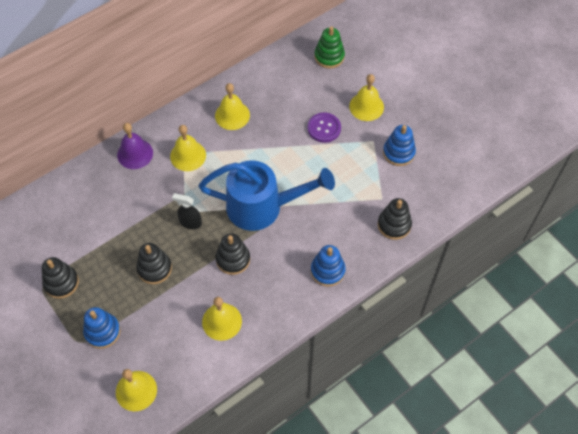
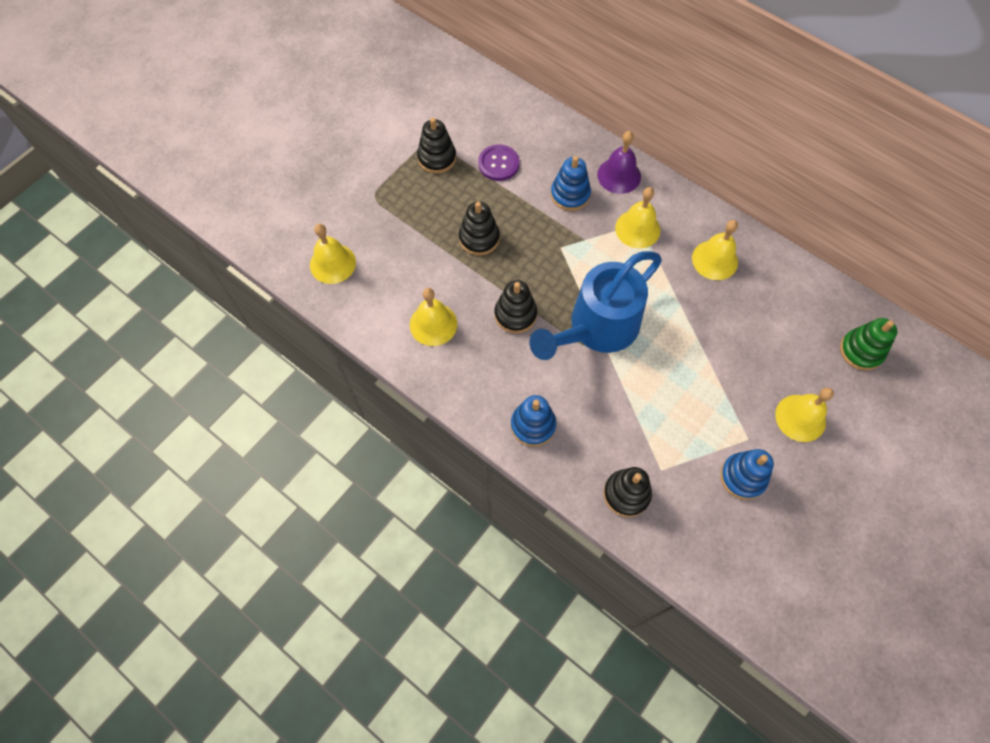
camera: 75 degrees right, 5 degrees up
(102, 331) = (391, 212): blue stacking toy -> blue stacking toy (570, 195)
(190, 222) = (548, 257): black spray bottle -> none
(262, 207) = (596, 328): blue watering can -> blue watering can turned 60 degrees clockwise
(324, 128) = (741, 371): purple button -> purple button (498, 164)

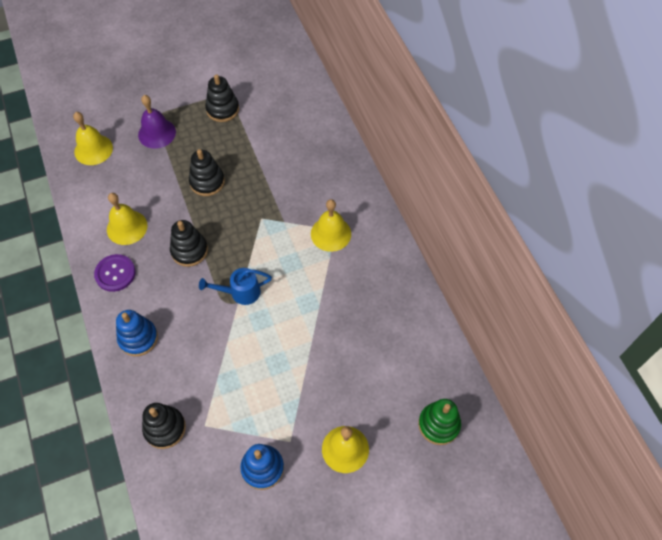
camera: 30 degrees right, 5 degrees down
(498, 164) = (264, 134): purple button -> purple button (115, 273)
(570, 195) = (299, 182): blue stacking toy -> none
(596, 328) = (240, 292): blue watering can -> blue watering can, size x0.47
(619, 175) = (348, 186): purple bell -> purple bell (157, 133)
(715, 260) = (373, 288): yellow bell -> none

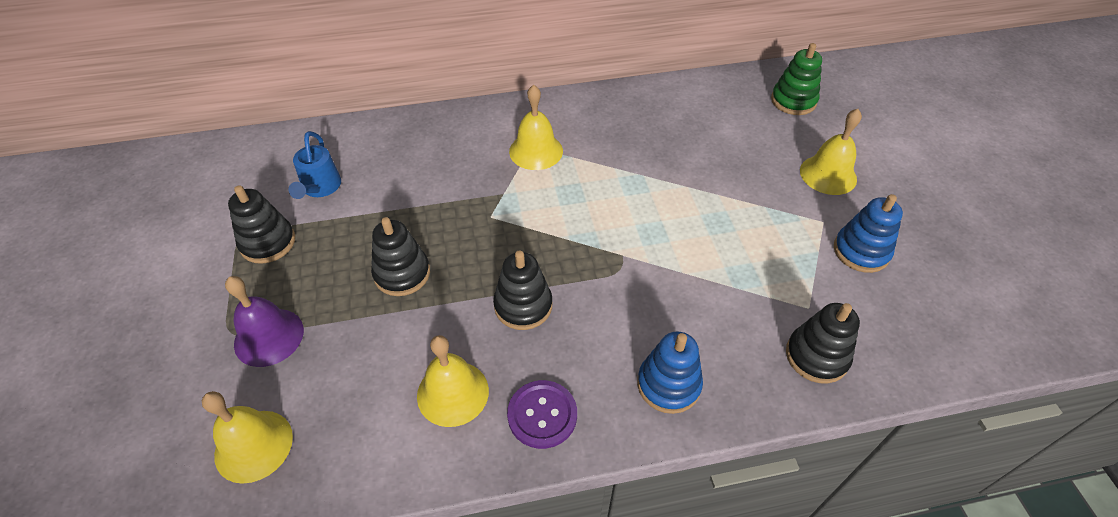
camera: 80 degrees left, 10 degrees down
(240, 292) = (607, 250): blue watering can -> blue watering can (320, 188)

